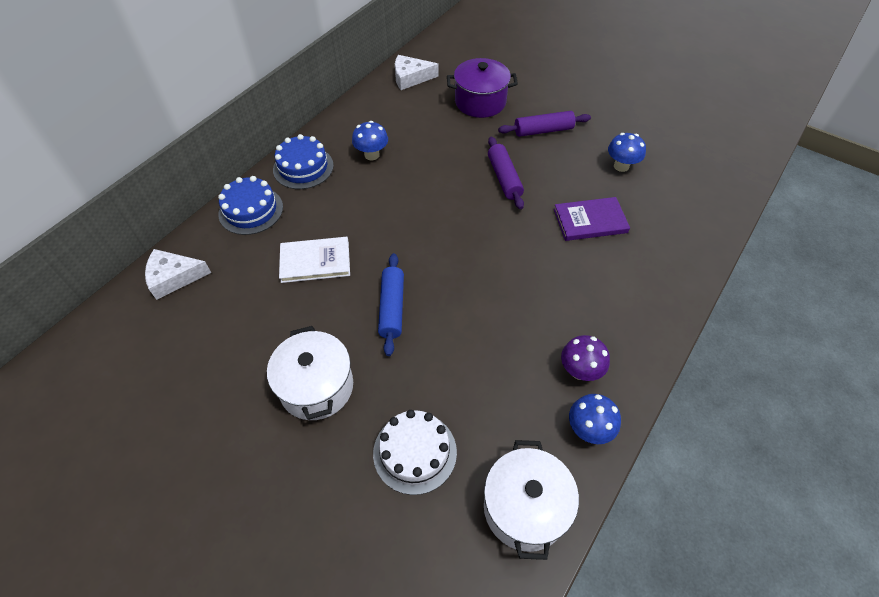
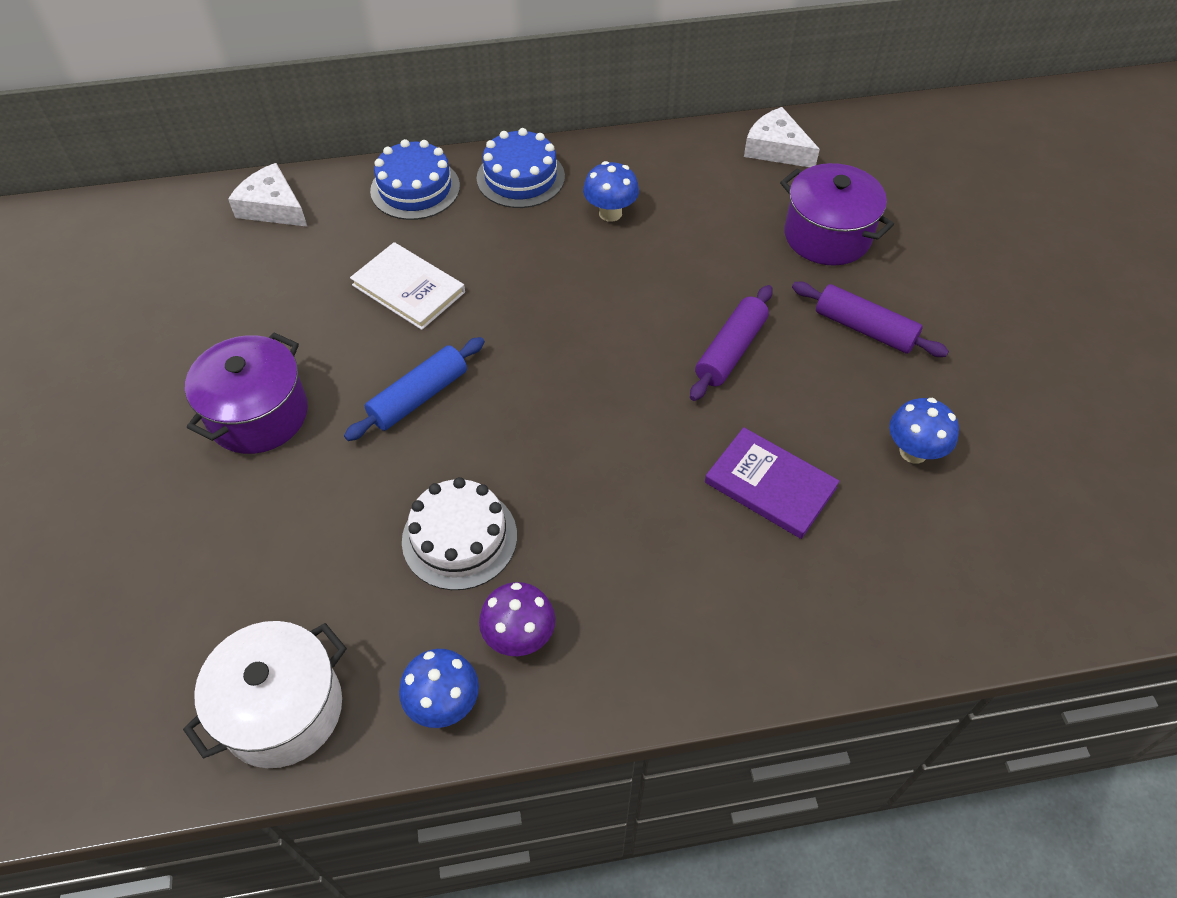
camera: 45 degrees right, 0 degrees up
(316, 387) = (258, 414): white pot -> purple pot
(415, 452) = (259, 556): white cake -> white cake (459, 538)

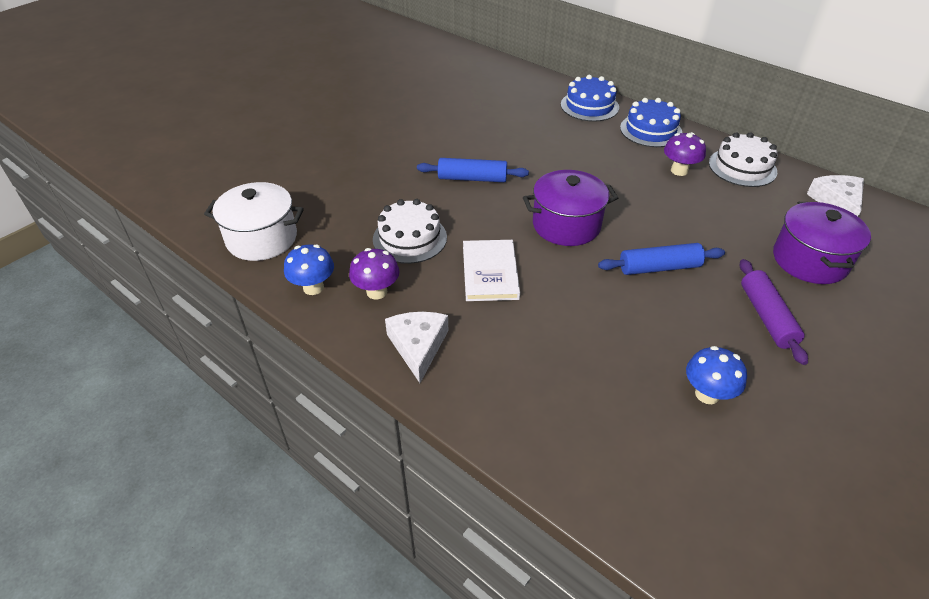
camera: 50 degrees right, 10 degrees down
(258, 414) = (402, 141): purple pot -> purple pot (566, 225)
(272, 207) = (515, 78): white cheese -> white cheese (418, 346)
(408, 289) = (529, 139): white book -> white book (490, 272)
(610, 213) = (679, 171): blue mushroom -> purple mushroom
(658, 164) = (742, 167): none -> white cake
(730, 351) = (659, 267): purple rolling pin -> blue rolling pin
(770, 485) = (590, 337): purple book -> none

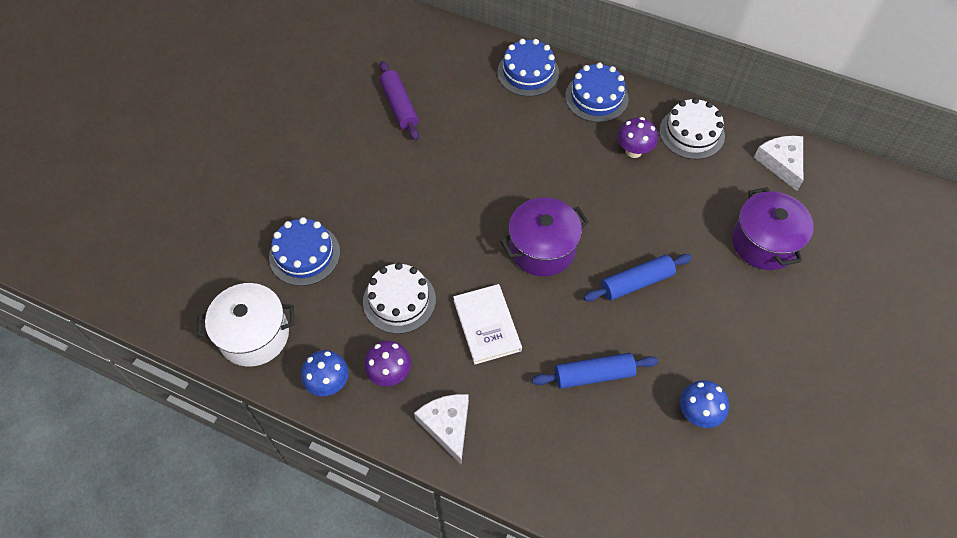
camera: 15 degrees left, 15 degrees up
(336, 191) = (304, 254): none -> blue cake
(472, 178) = (436, 206): blue rolling pin -> blue rolling pin (593, 375)
(766, 317) = (735, 318): purple rolling pin -> purple rolling pin (399, 106)

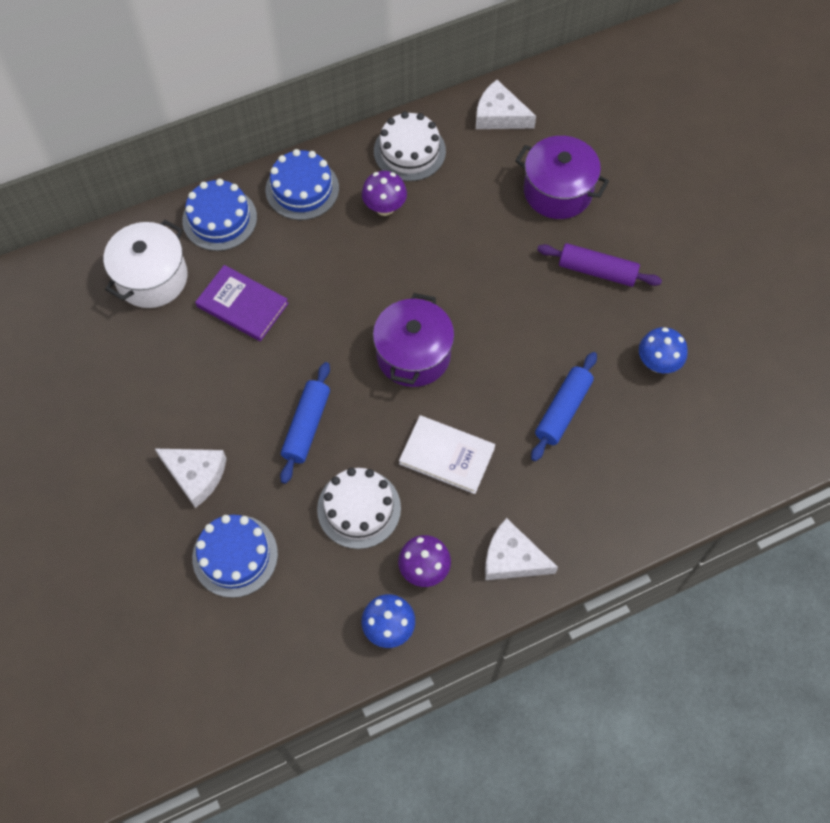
camera: 50 degrees left, 5 degrees up
(254, 335) = (281, 660): white pot -> white pot (152, 278)
(341, 192) = (196, 475): none -> white cheese
(399, 106) = (147, 353): purple rolling pin -> purple rolling pin (597, 271)
(481, 128) = (242, 305): none -> purple book
(636, 282) = (510, 311): blue rolling pin -> blue rolling pin (306, 426)

